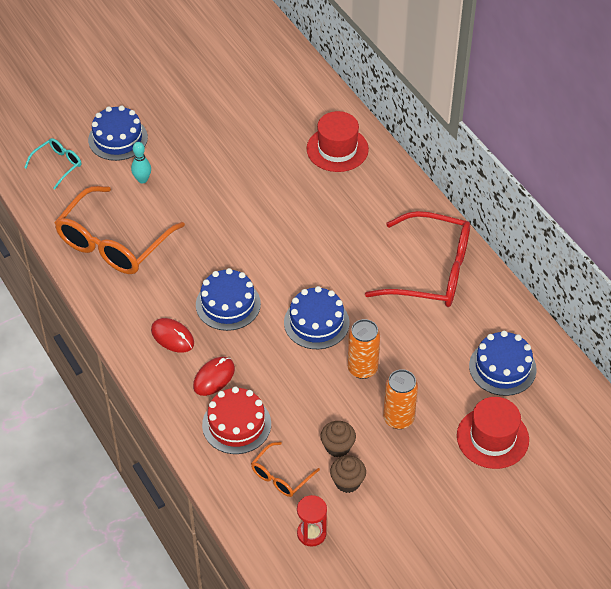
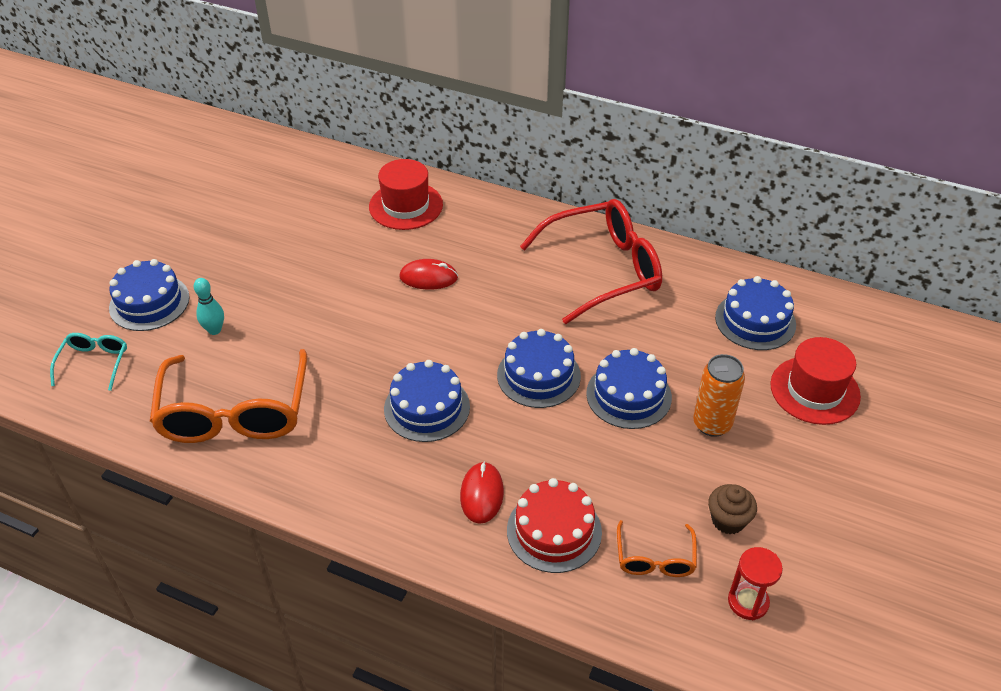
camera: 35 degrees left, 5 degrees down
(172, 337) = (394, 477): red mouse -> red mouse (428, 277)
(337, 447) = (682, 489): brown cupcake -> none
(362, 369) = (628, 395): orange can -> blue cake

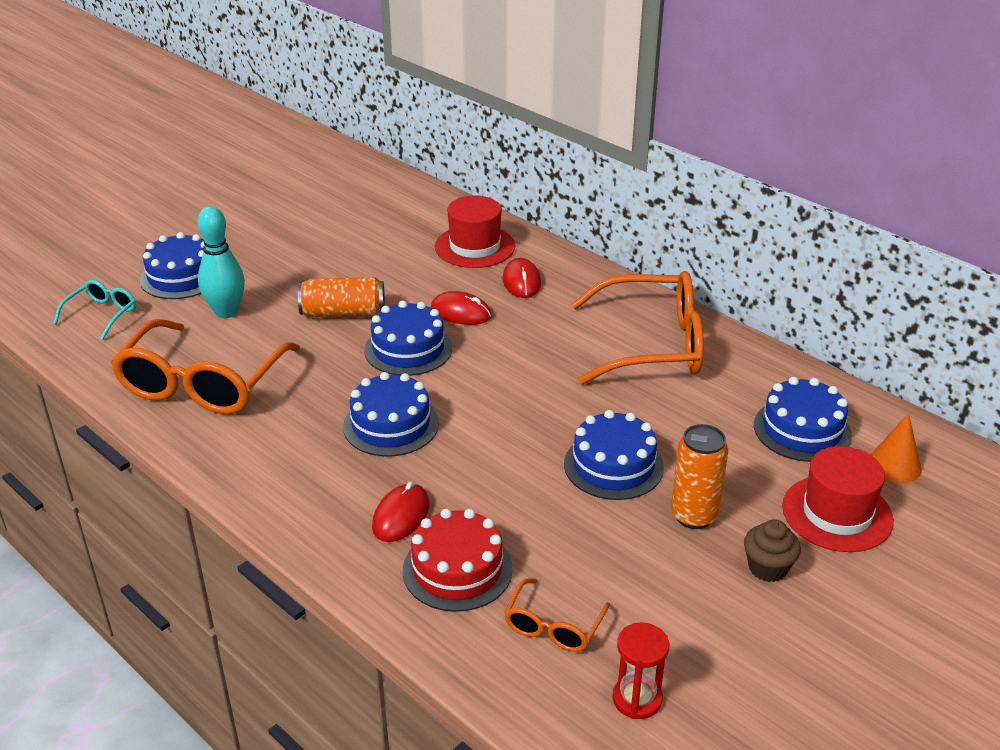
camera: 20 degrees right, 10 degrees down
(214, 330) = (226, 312): turquoise bowling pin -> turquoise bowling pin, size x1.62
(324, 304) = (343, 313): none -> orange can
(464, 233) = (521, 281): none -> red mouse
(538, 375) = (525, 424): blue cake -> blue cake (408, 349)
(602, 270) = (651, 345): red glasses -> orange glasses
(728, 520) = (659, 613): brown cupcake -> brown cupcake (767, 568)
(836, 334) = (894, 465): none -> orange cone

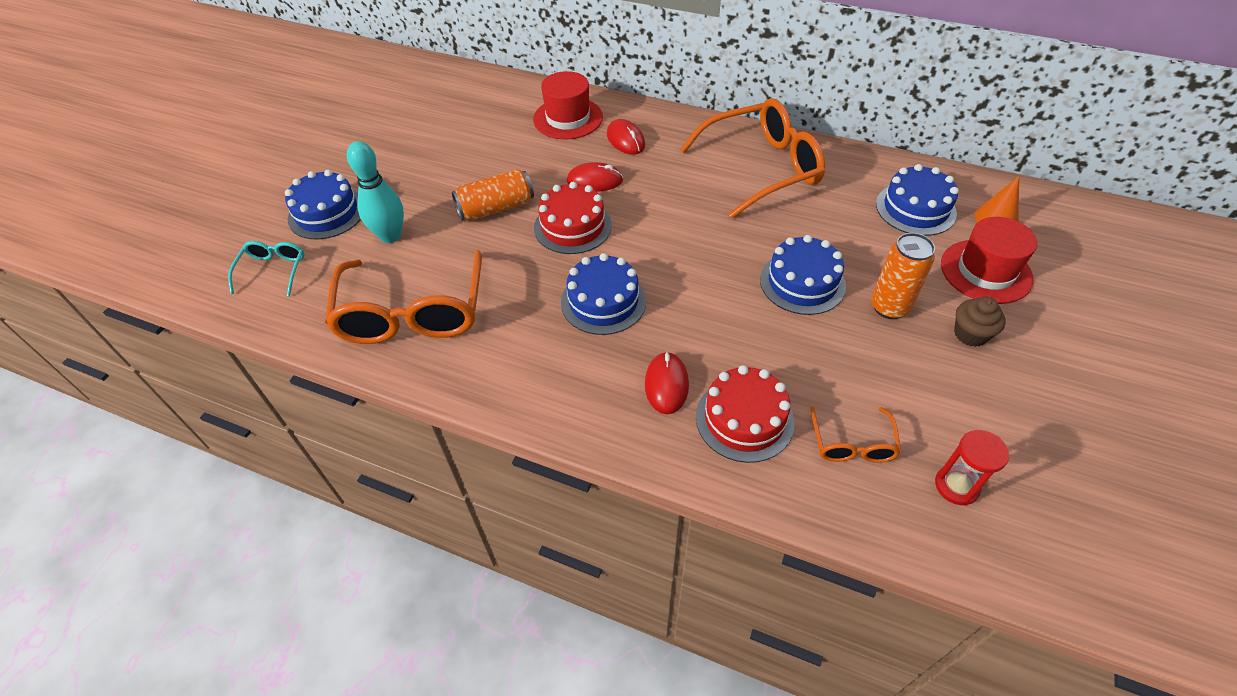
camera: 20 degrees left, 15 degrees up
(408, 349) = (572, 226): blue cake -> red cake

